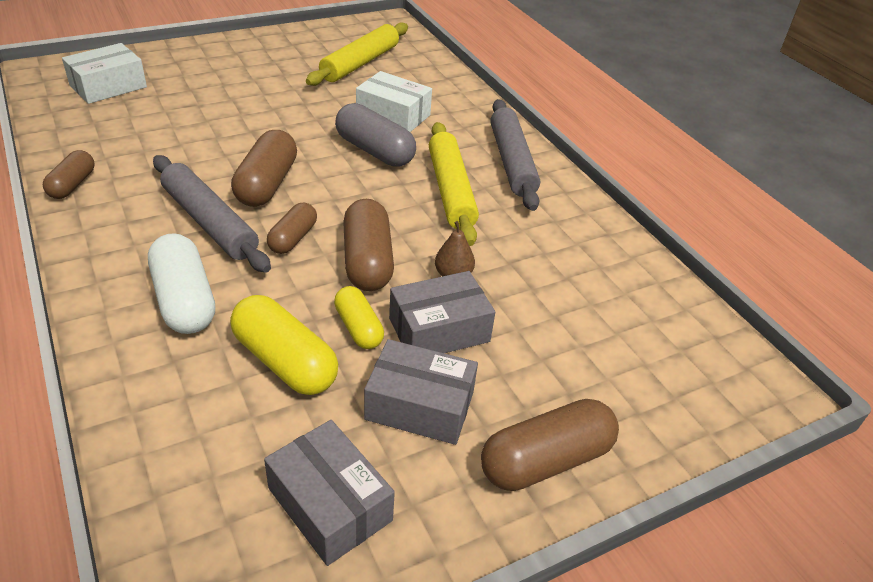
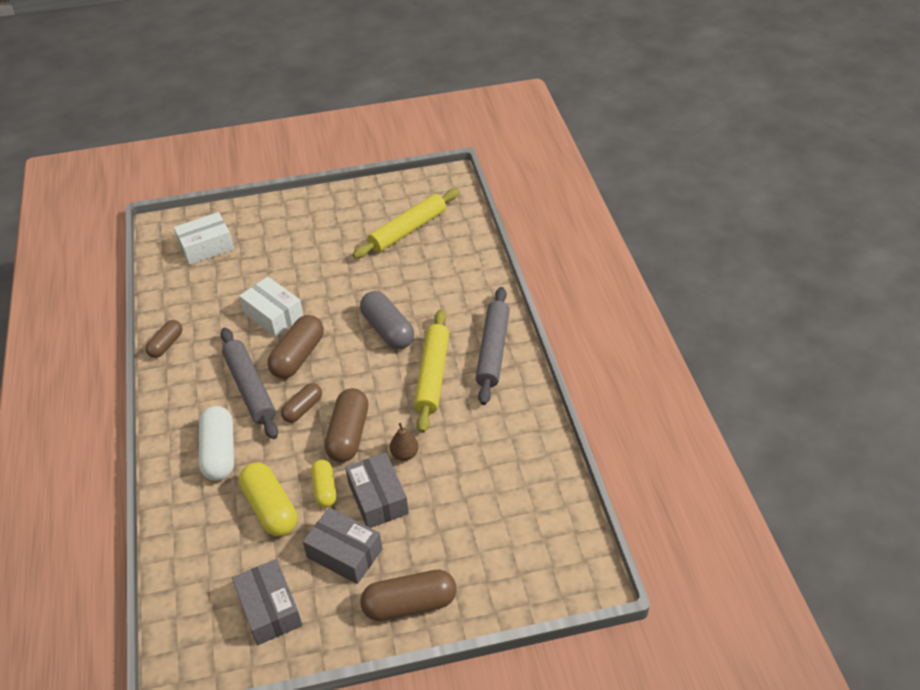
camera: 20 degrees right, 5 degrees up
(393, 115) = (415, 292): white box -> white box (273, 315)
(439, 330) = (378, 498): grey box -> grey box turned 75 degrees clockwise

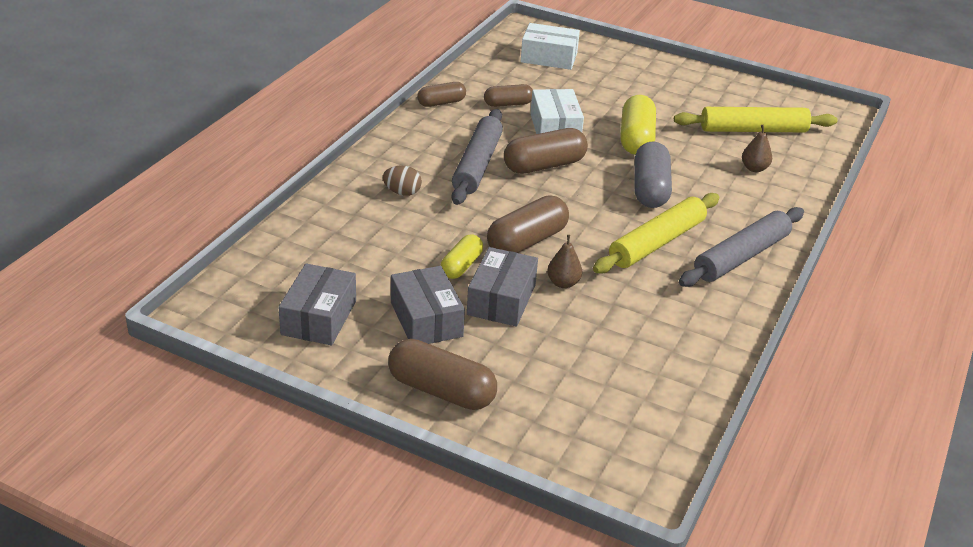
camera: 35 degrees right, 10 degrees down
(220, 452) = (402, 192): white capsule -> brown egg
(270, 508) = (399, 252): yellow capsule -> yellow capsule (636, 139)
(303, 408) = (507, 202): brown capsule -> brown capsule (508, 104)
(437, 266) = (754, 168): none -> brown pear

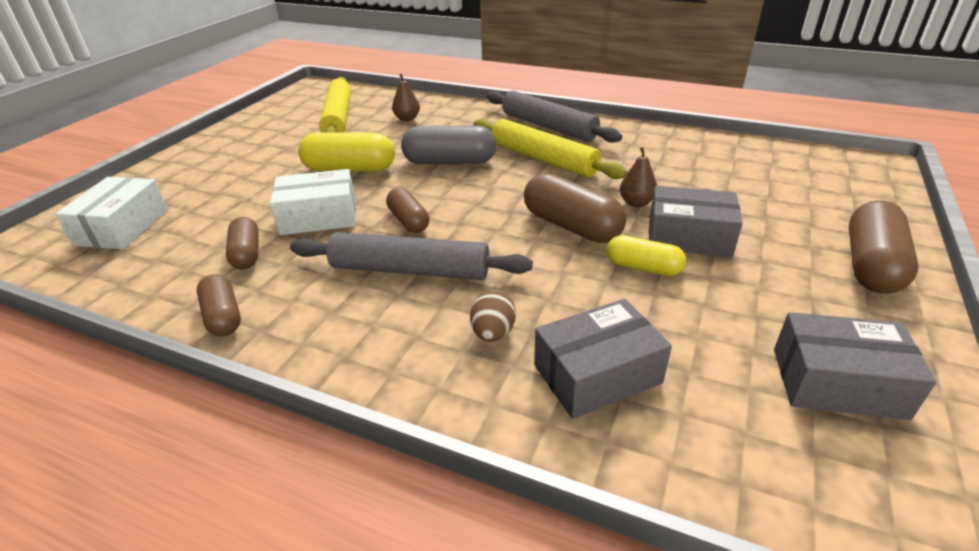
camera: 90 degrees left, 0 degrees up
(426, 319) = (763, 285): grey box -> grey box (597, 374)
(544, 165) = (409, 221): brown capsule -> brown capsule, size x0.61

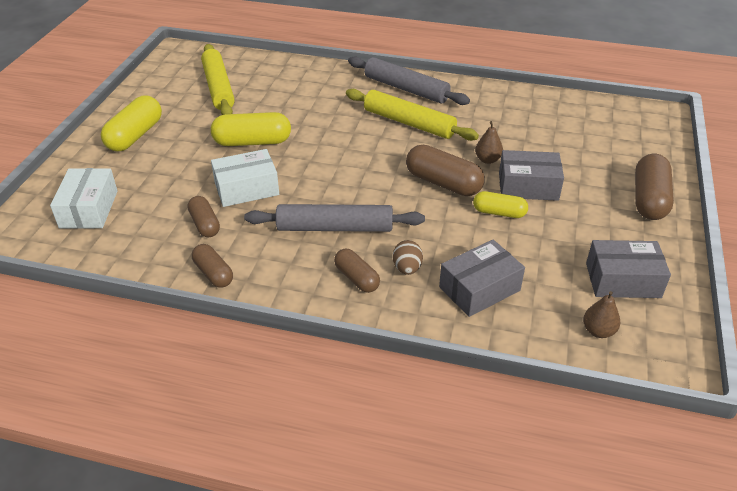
camera: 10 degrees left, 5 degrees up
(223, 156) = (135, 135): none -> yellow capsule
(407, 119) = (281, 86): brown pear -> brown pear (598, 331)
(409, 221) = (319, 187): brown capsule -> brown capsule (357, 278)
(450, 162) = (333, 130): grey capsule -> none

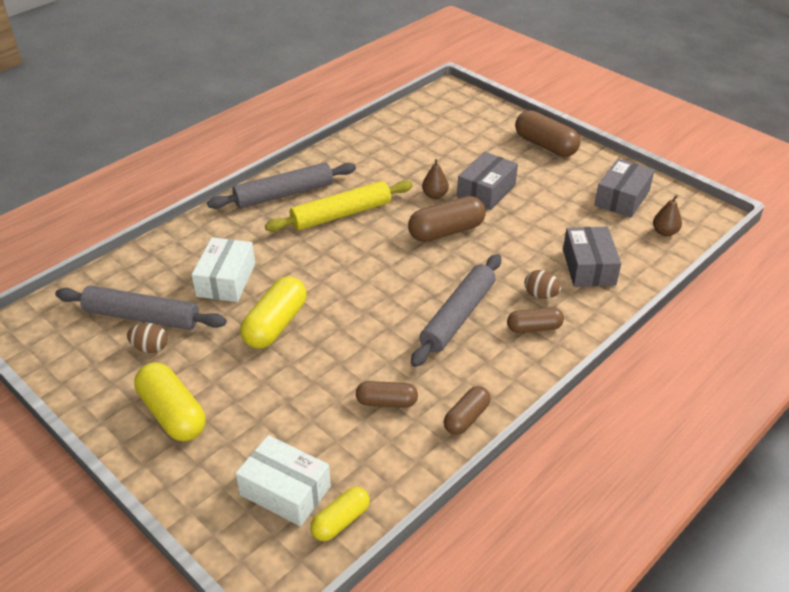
camera: 60 degrees left, 0 degrees up
(191, 102) = (150, 348): none -> brown egg
(213, 273) = (466, 418): brown capsule -> brown capsule turned 45 degrees counterclockwise
(218, 87) = (142, 317): yellow rolling pin -> grey rolling pin
(246, 188) = (352, 354): white box -> white box (226, 280)
(499, 212) = (507, 219): yellow capsule -> yellow capsule (340, 521)

